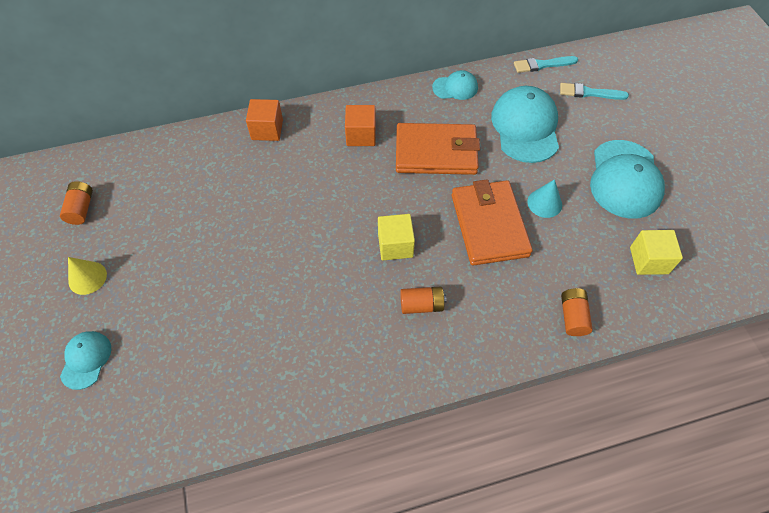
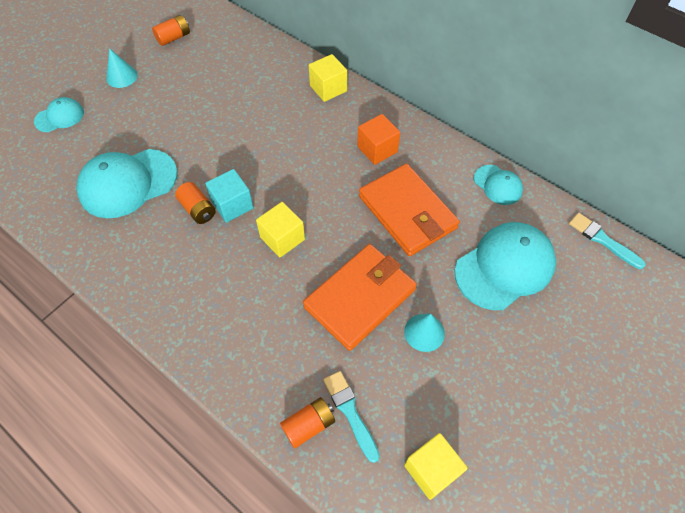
camera: 55 degrees right, 0 degrees up
(87, 278) = (122, 76): yellow cone -> turquoise cone
(267, 130) = (328, 88): orange cube -> yellow cube
(331, 263) = (232, 205): none -> turquoise cube
(421, 305) = (236, 291): orange battery -> orange battery (198, 209)
(589, 93) = (608, 302): turquoise brush -> turquoise brush (350, 412)
(625, 179) = (520, 394): turquoise cap -> turquoise cap (128, 183)

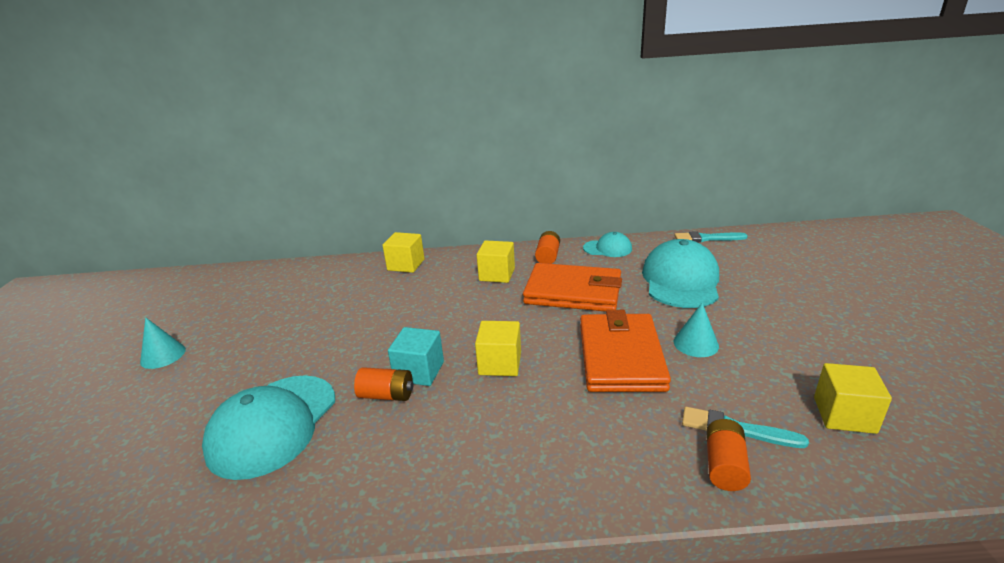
camera: 40 degrees left, 30 degrees down
(59, 117) = (102, 426): turquoise cap -> none
(173, 38) = (200, 304): orange battery -> orange battery (548, 256)
(377, 149) = (497, 274): orange cube -> yellow cube

